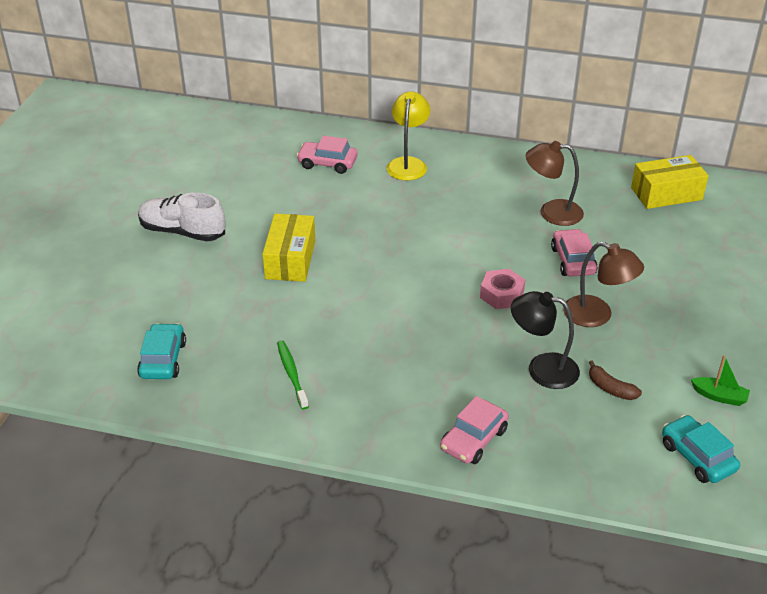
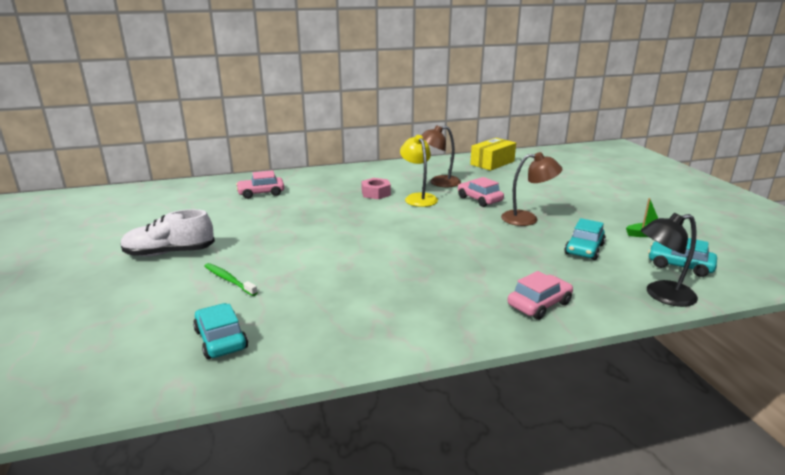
camera: 30 degrees left, 15 degrees down
(290, 259) = (282, 245): yellow box -> none
(292, 374) = (354, 311): green toothbrush -> green toothbrush (229, 280)
(408, 164) = (320, 182): yellow lamp -> yellow lamp (418, 198)
(473, 439) = (539, 304): pink car -> pink car turned 135 degrees counterclockwise
(501, 295) = (457, 225): pink nut -> pink nut (376, 193)
(542, 368) = (530, 252): black lamp -> black lamp (661, 295)
(610, 388) = (584, 249): brown banana -> turquoise car

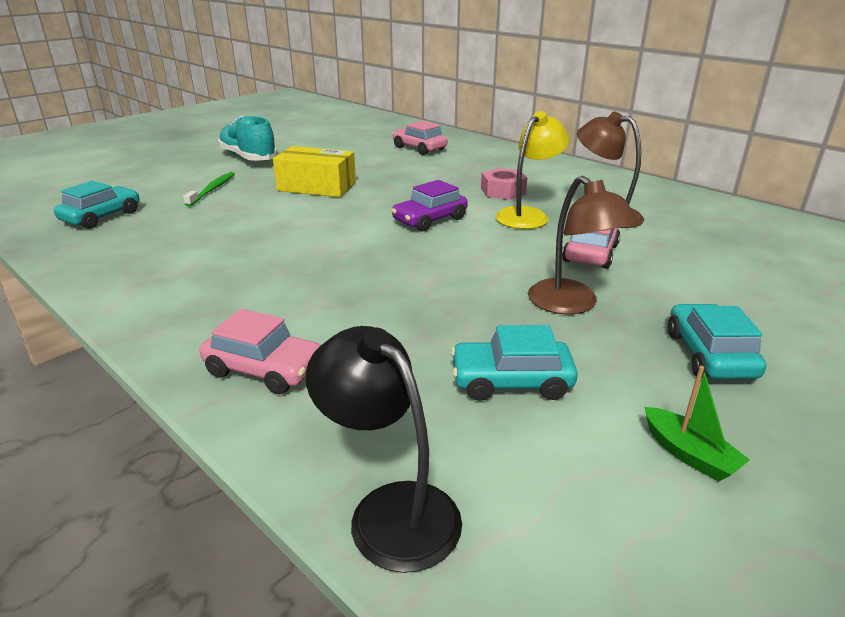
camera: 60 degrees right, 5 degrees up
(169, 253) = (248, 158): white shoe -> turquoise shoe
(393, 221) = (429, 220): none -> purple car
(492, 163) = (770, 231): yellow box -> yellow box (317, 187)
(679, 265) = (571, 529): turquoise car -> turquoise car (709, 354)

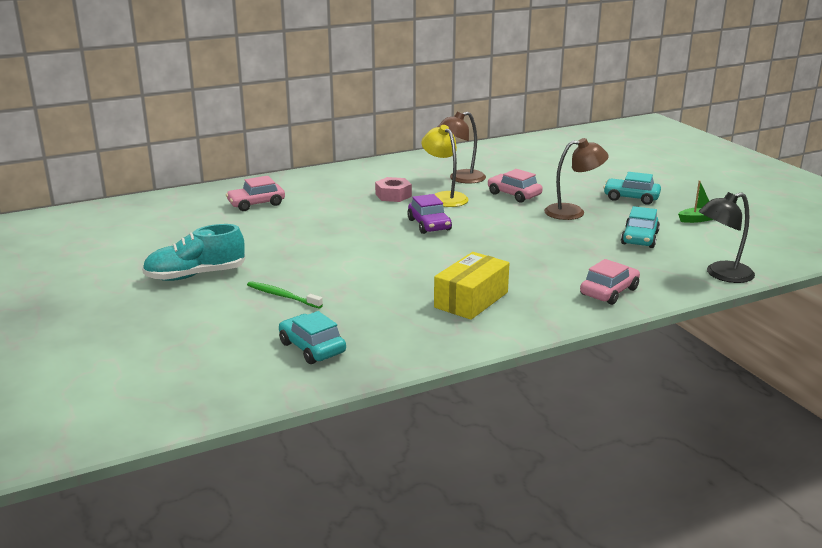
camera: 70 degrees left, 5 degrees down
(317, 187) = (320, 253): yellow box -> yellow box (471, 300)

